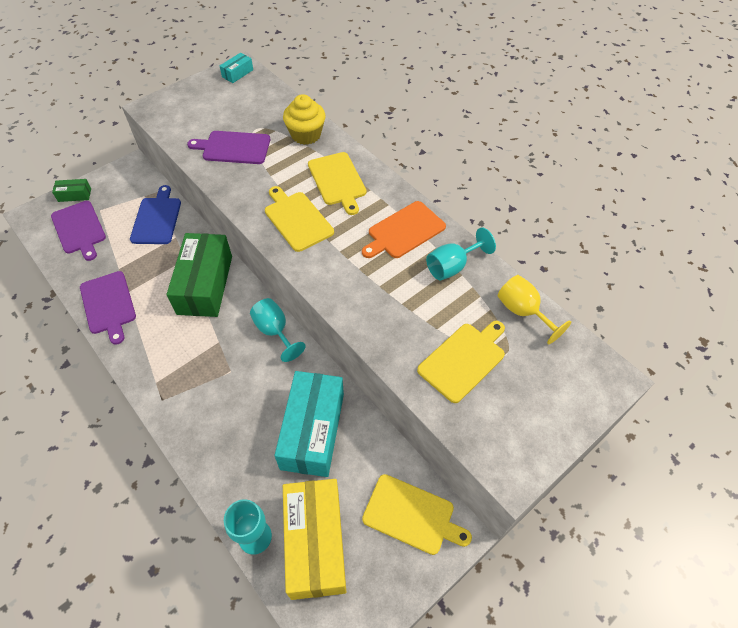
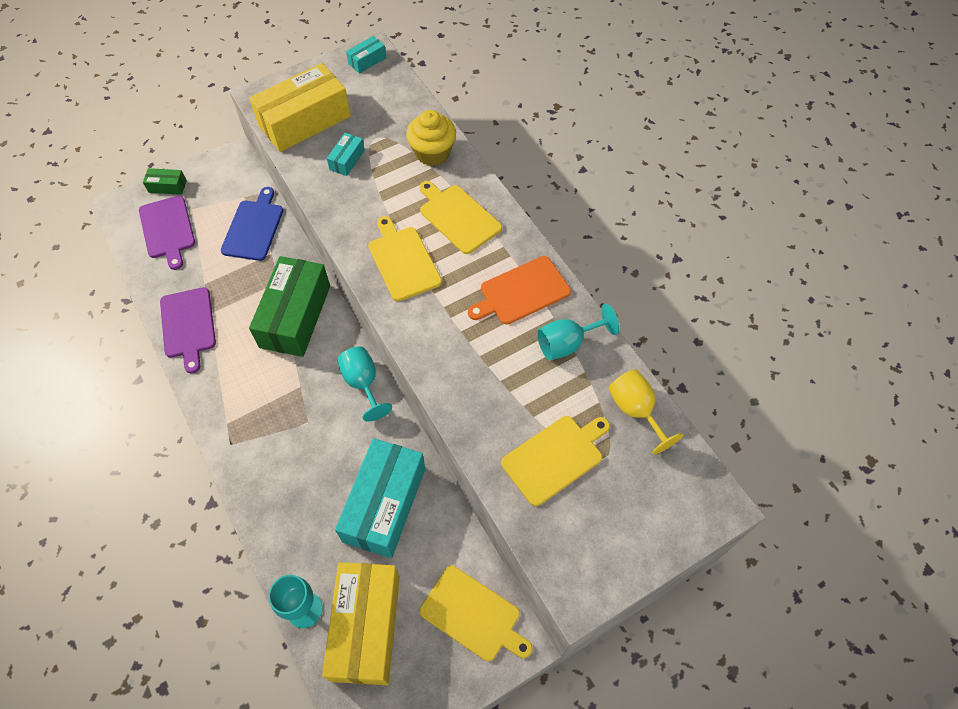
camera: 10 degrees right, 5 degrees up
(192, 122) = (305, 121): none -> yellow box
(234, 148) = (347, 160): purple cutting board -> turquoise box
(337, 180) = (458, 217): yellow cutting board -> yellow cutting board turned 150 degrees clockwise

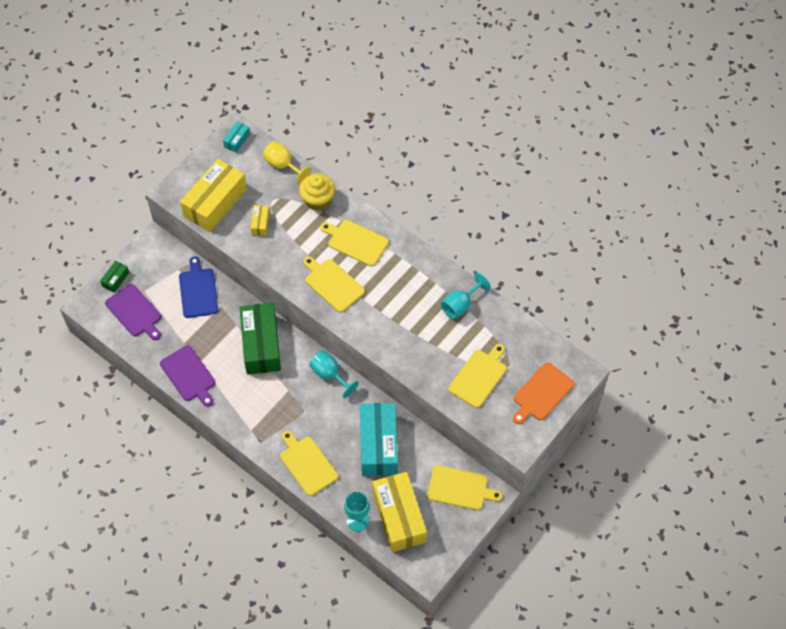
camera: 20 degrees left, 0 degrees up
(167, 186) = (115, 279): green box -> green box turned 45 degrees counterclockwise
(275, 498) = (307, 464): none -> yellow cutting board
(347, 160) = (260, 223): turquoise box -> yellow box
(522, 292) = (419, 280): orange cutting board -> orange cutting board (542, 393)
(636, 411) = (516, 333): yellow goblet -> yellow goblet (283, 165)

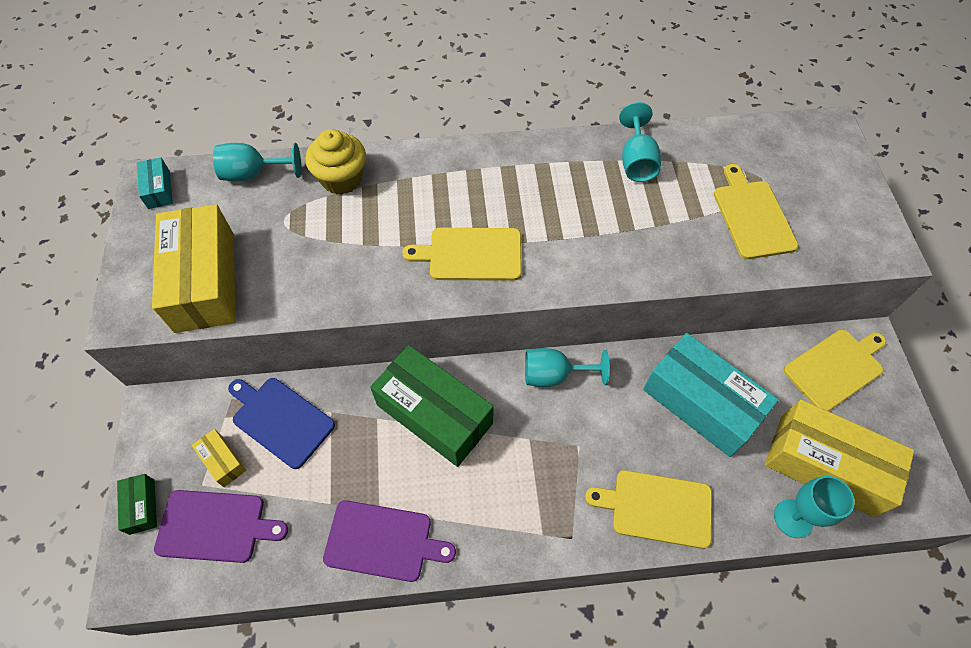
camera: 45 degrees left, 0 degrees up
(260, 223) = (296, 258): yellow box -> yellow box (222, 461)
(283, 165) = (253, 174): yellow goblet -> turquoise goblet
(356, 242) = (442, 188): yellow cutting board -> none
(542, 393) = (829, 179): orange cutting board -> none

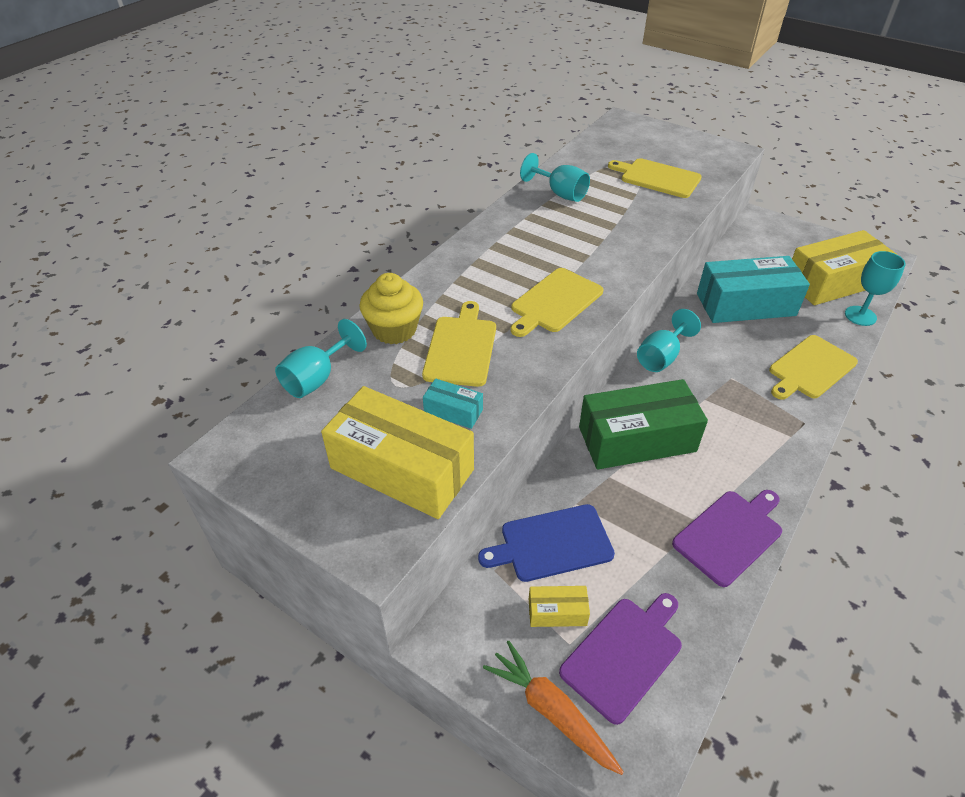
camera: 50 degrees left, 15 degrees down
(142, 506) = (551, 711): green box -> orange carrot
(159, 189) = (247, 451): turquoise box -> turquoise box (453, 411)
(835, 368) = (767, 240): yellow cutting board -> yellow cutting board (461, 348)

